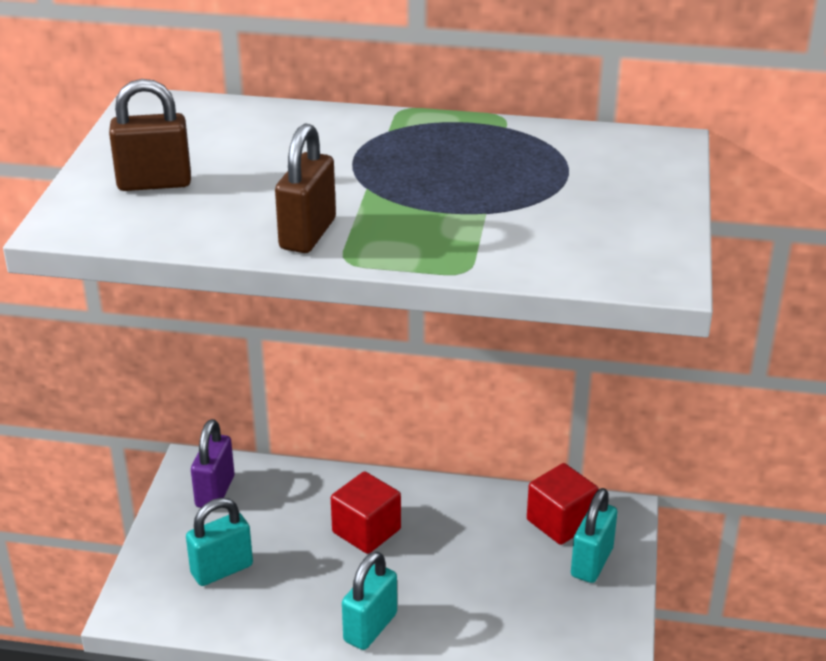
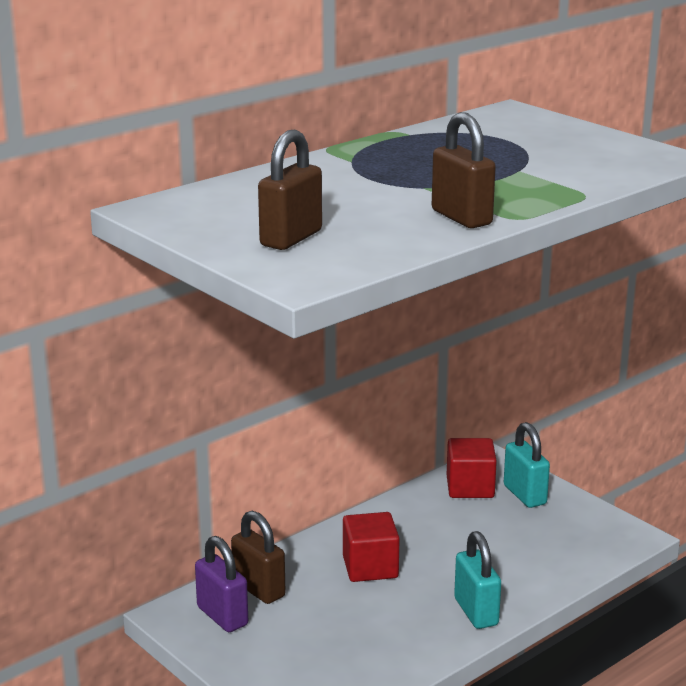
camera: 50 degrees left, 10 degrees down
(222, 570) = (322, 653): turquoise padlock -> none
(269, 489) = (258, 589): none -> brown padlock

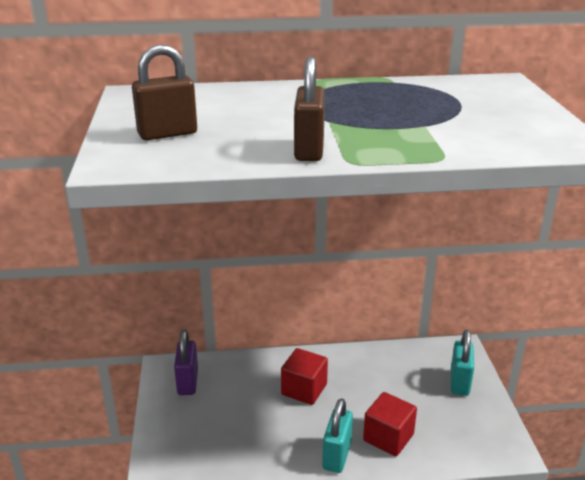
camera: 35 degrees right, 5 degrees up
(258, 589) = (225, 374): brown padlock -> none
(470, 487) = (426, 360): red cube -> red cube (388, 437)

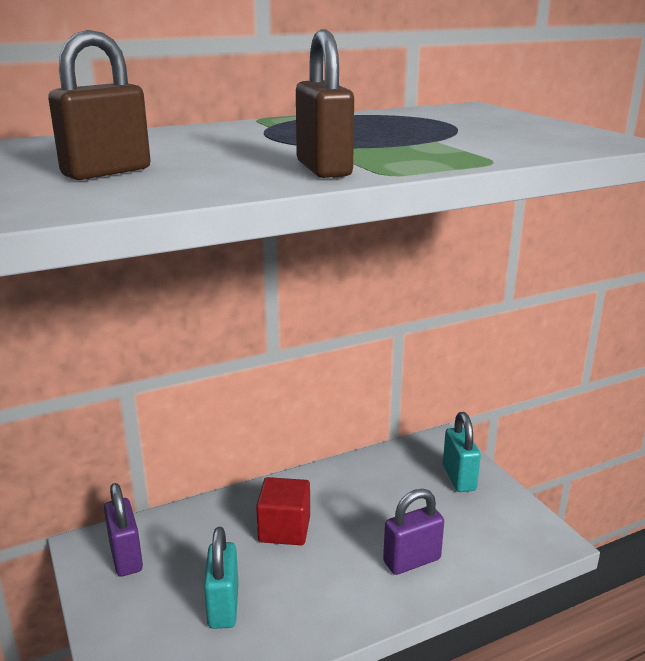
camera: 20 degrees left, 5 degrees down
(337, 456) = (361, 600): turquoise padlock -> turquoise padlock (223, 606)
(388, 437) = (412, 561): red cube -> purple padlock

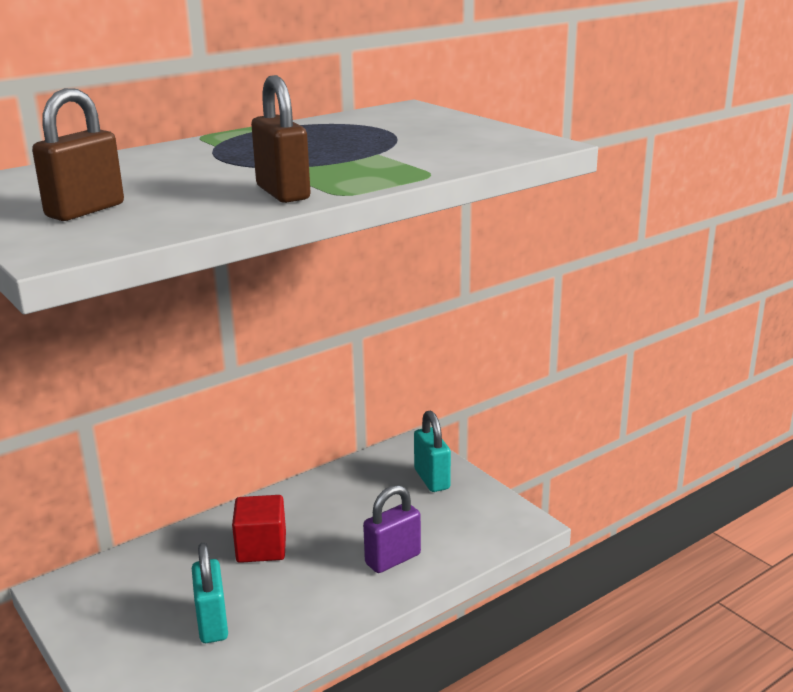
camera: 10 degrees left, 0 degrees up
(126, 557) = (101, 594): purple padlock -> none

